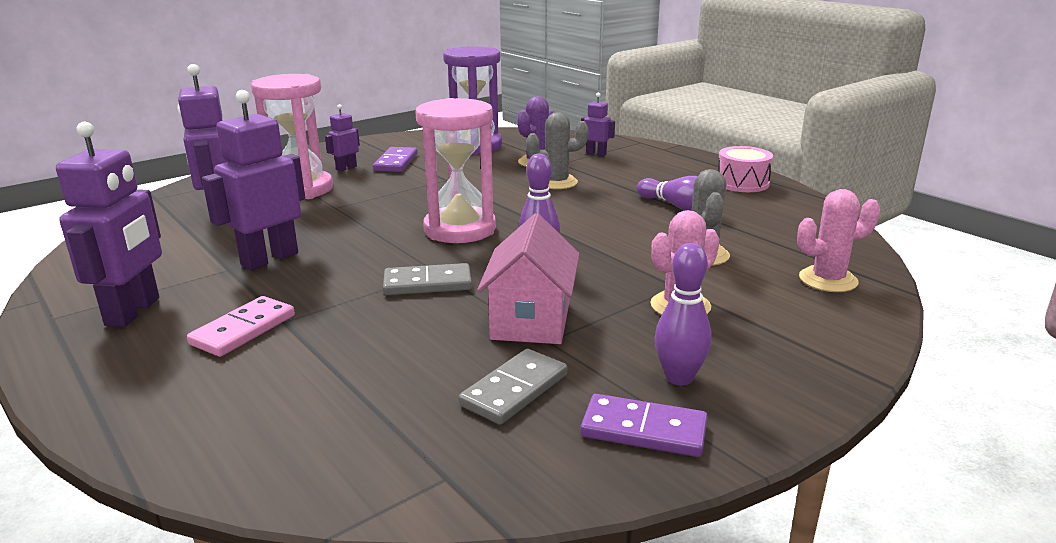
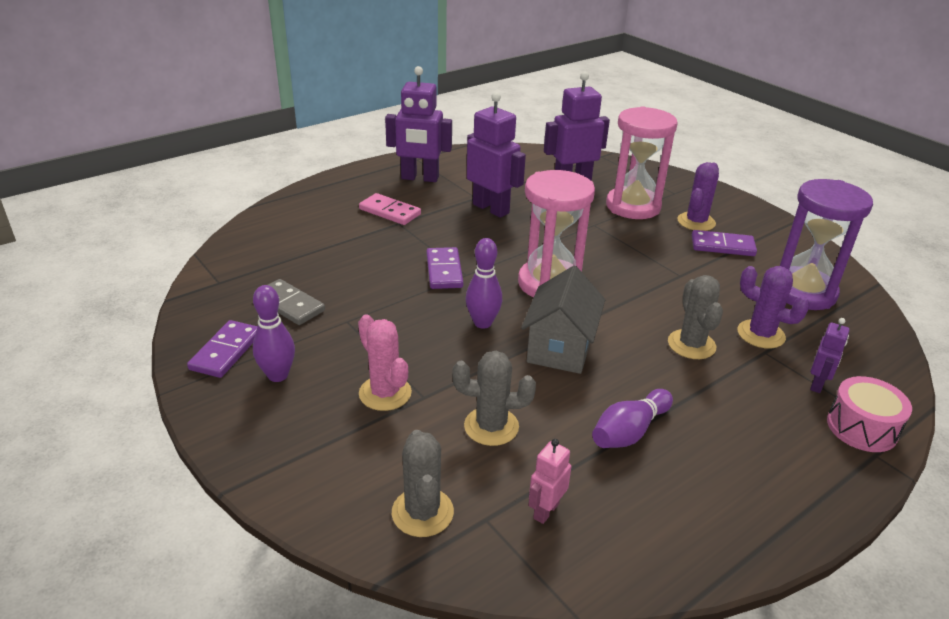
camera: 90 degrees right, 10 degrees up
(346, 168) = (696, 222): purple robot -> purple cactus
(427, 284) = (444, 271): grey domino -> purple domino
(531, 321) = (377, 314): pink house -> none
(575, 227) = (560, 348): none -> grey house
(742, 183) = (738, 512): pink drum -> pink drum (861, 427)
(787, 236) = (545, 511): none -> pink robot
(828, 280) = (422, 512): pink cactus -> grey cactus

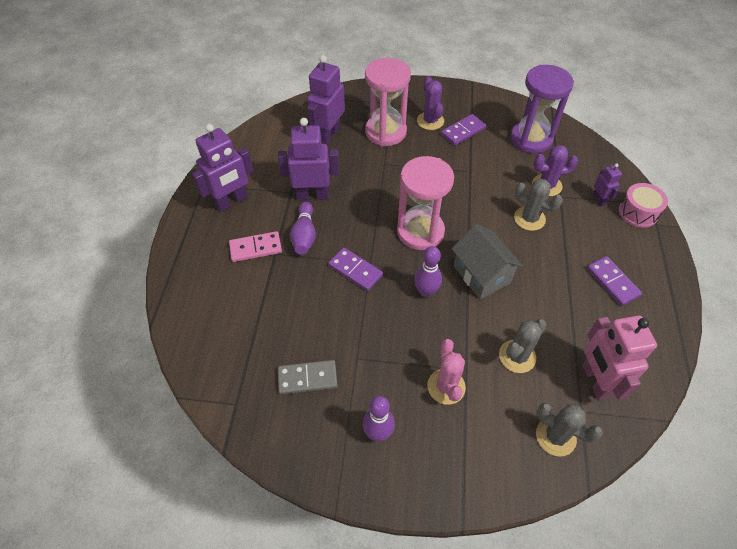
camera: 45 degrees left, 20 degrees up
(226, 351) = (324, 447): purple domino -> purple domino (612, 282)
(385, 393) = (446, 386): pink cactus -> pink cactus turned 75 degrees clockwise
(545, 511) = (595, 380): pink robot -> pink robot, size x1.97
(629, 432) = (570, 300): purple bowling pin -> purple bowling pin (304, 235)

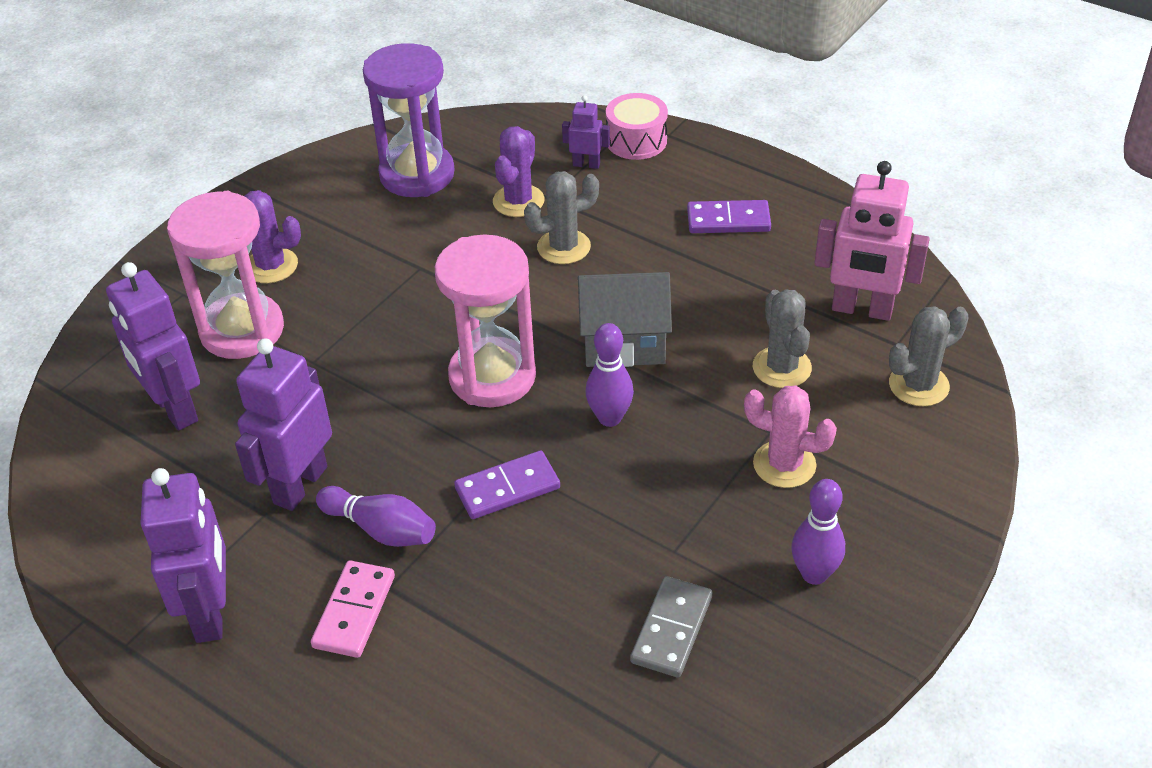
camera: 60 degrees left, 10 degrees down
(463, 131) = (331, 238): purple domino -> none

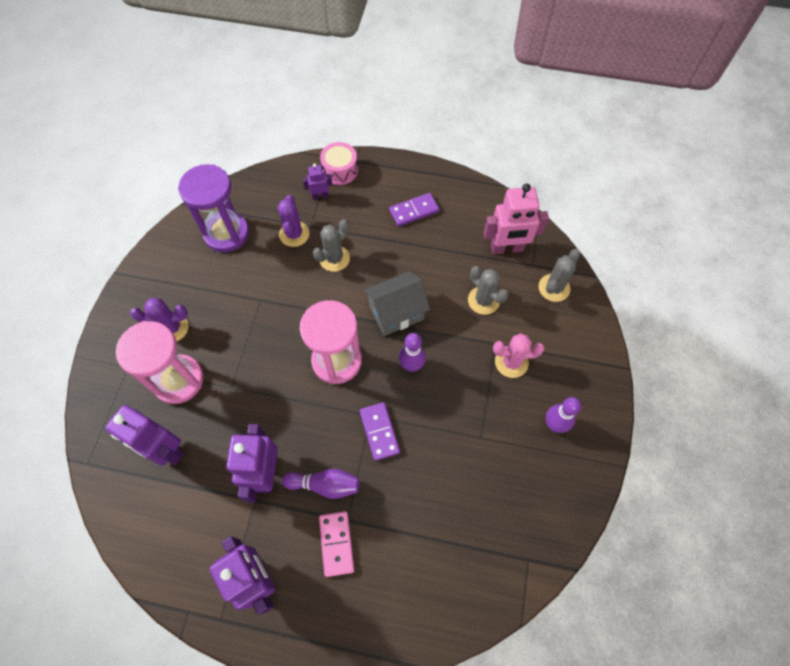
camera: 25 degrees left, 20 degrees up
(507, 488) = (379, 431): purple domino -> purple domino turned 60 degrees counterclockwise
(672, 629) = (502, 486): grey domino -> none

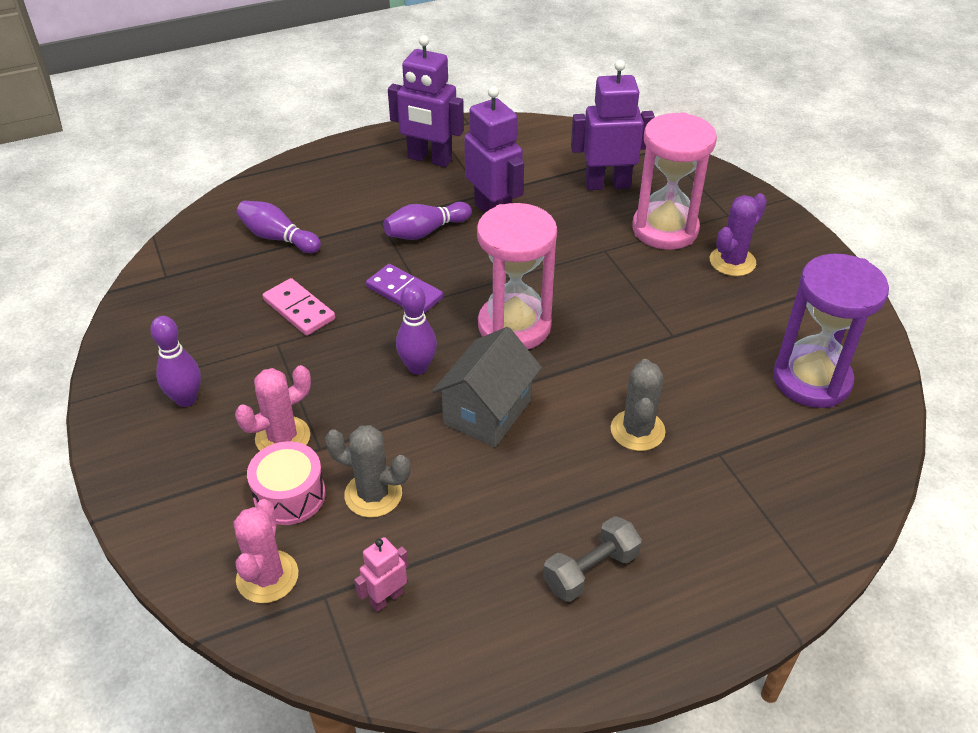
camera: 145 degrees right, 20 degrees down
(294, 234) = (727, 429): purple cactus -> none
(320, 196) = (757, 505): purple robot -> none
(336, 543) = (377, 204): pink domino -> pink domino (299, 309)
(340, 170) = (778, 567): pink drum -> pink drum (289, 495)
(414, 211) = (591, 571): purple domino -> grey dumbbell
(429, 551) = (278, 238): none -> purple bowling pin
(506, 248) = (386, 598): pink robot -> pink robot, size x0.51
(554, 288) = (267, 577): grey cactus -> pink cactus

